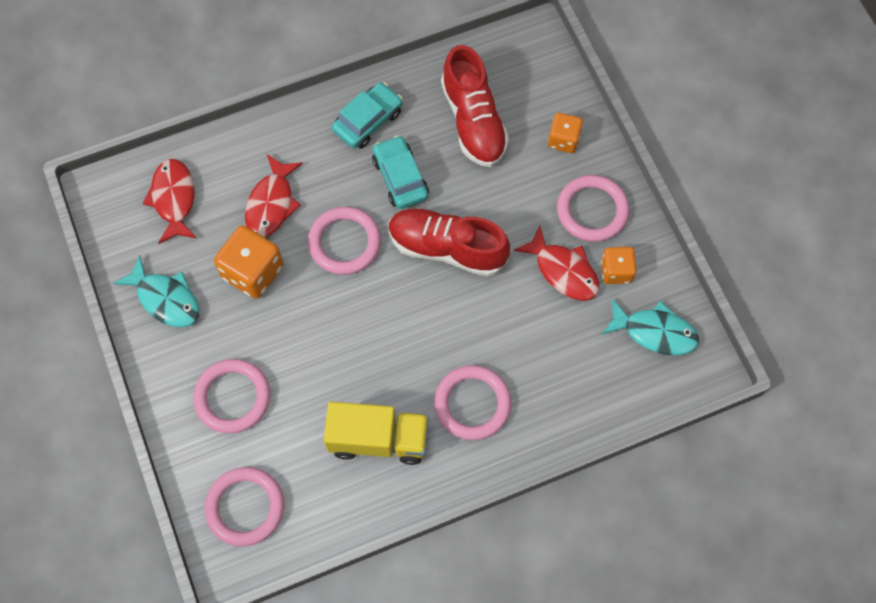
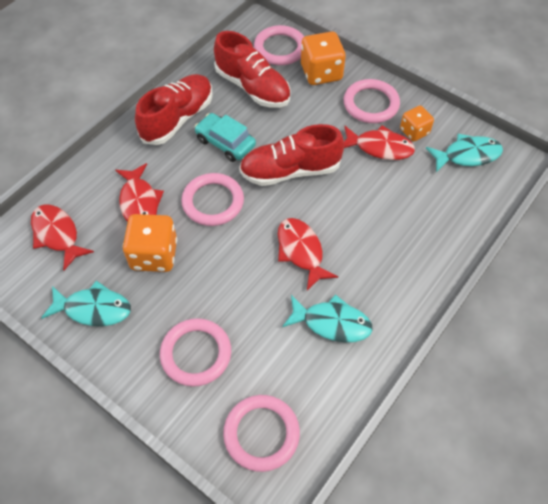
camera: 30 degrees left, 10 degrees down
(368, 121) = (177, 119): turquoise car -> red shoe
(378, 439) = (332, 323): yellow truck -> turquoise fish
(398, 347) = (301, 251): none -> red fish
(472, 404) = (382, 262): pink ring -> pink ring (280, 48)
(563, 140) = (321, 73): orange dice -> orange dice, size x1.64

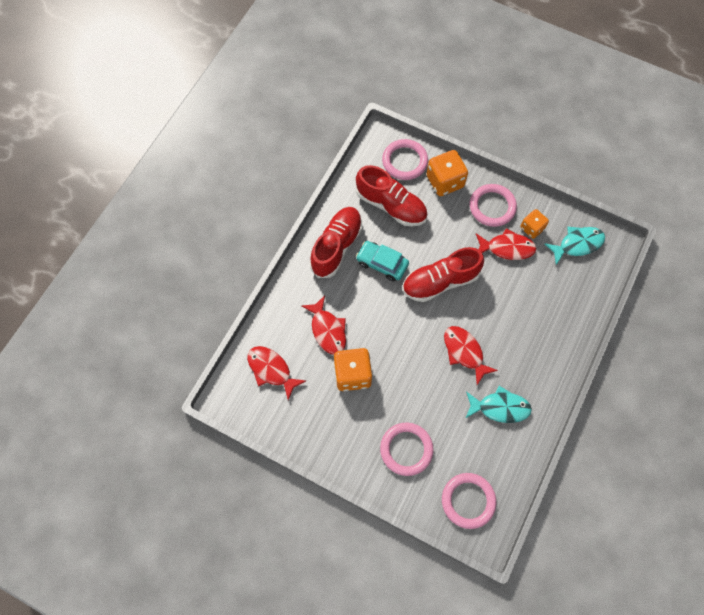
camera: 10 degrees left, 10 degrees up
(93, 309) = (319, 427): turquoise fish -> none
(213, 202) = (386, 320): pink ring -> none

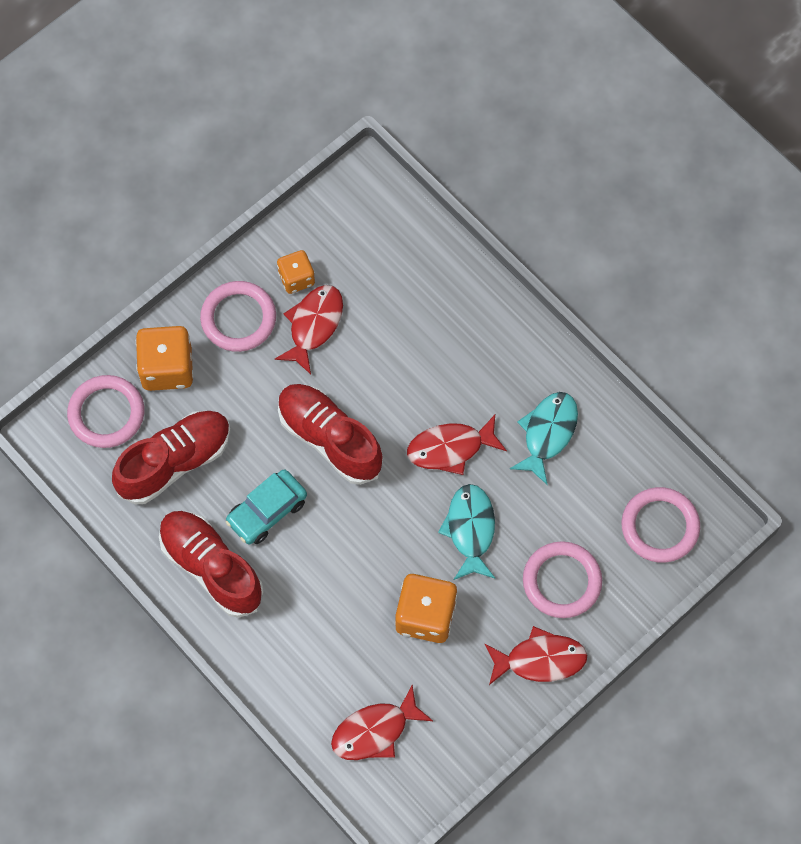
camera: 70 degrees left, 0 degrees up
(327, 330) = (343, 628): red fish -> red fish (540, 660)
(440, 282) = (329, 439): red shoe -> red shoe turned 135 degrees clockwise
(577, 244) = (347, 228): turquoise fish -> turquoise fish (470, 530)

